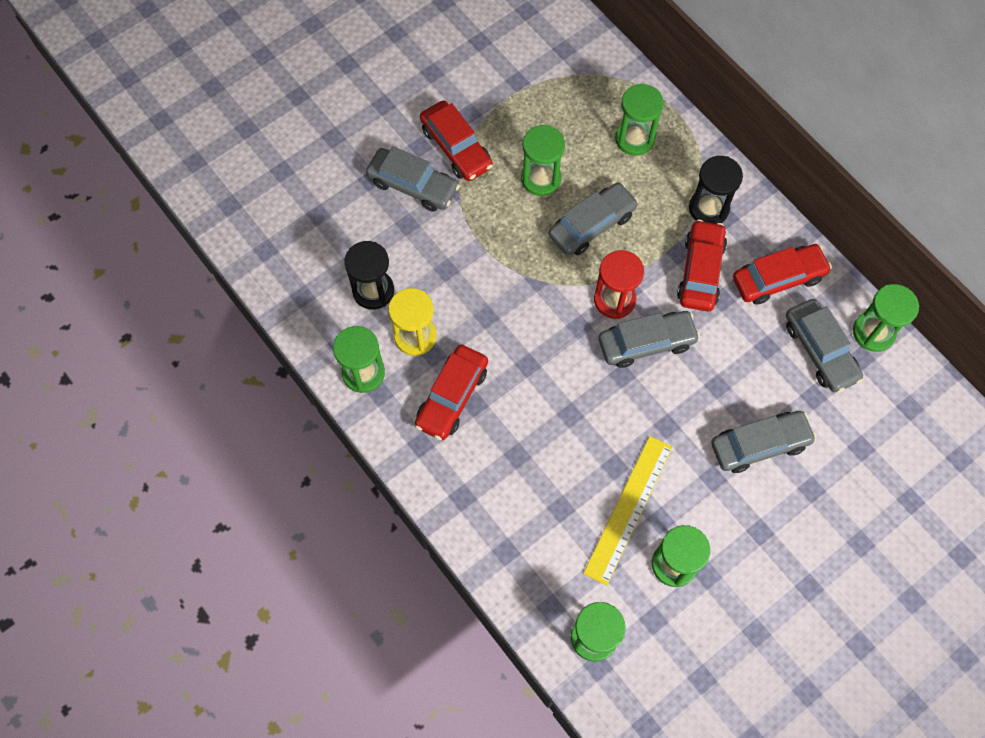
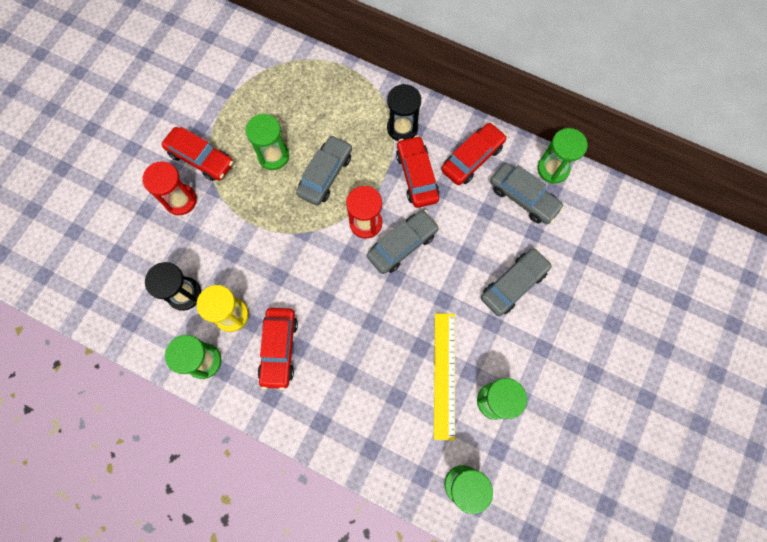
camera: 25 degrees left, 5 degrees up
(413, 185) = (180, 200): grey car -> red hourglass
(634, 139) = (328, 99): green hourglass -> none

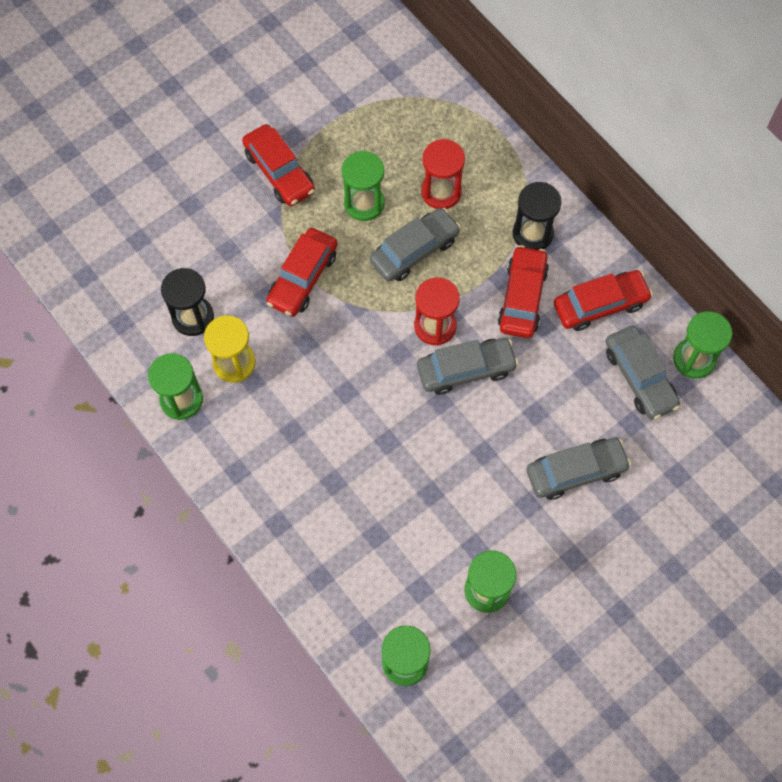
camera: 25 degrees right, 5 degrees down
(180, 200) = (235, 210): red hourglass -> red hourglass (441, 192)
(279, 349) = (269, 423): red car -> red car (302, 278)
(444, 375) = (443, 535): yellow ruler -> none

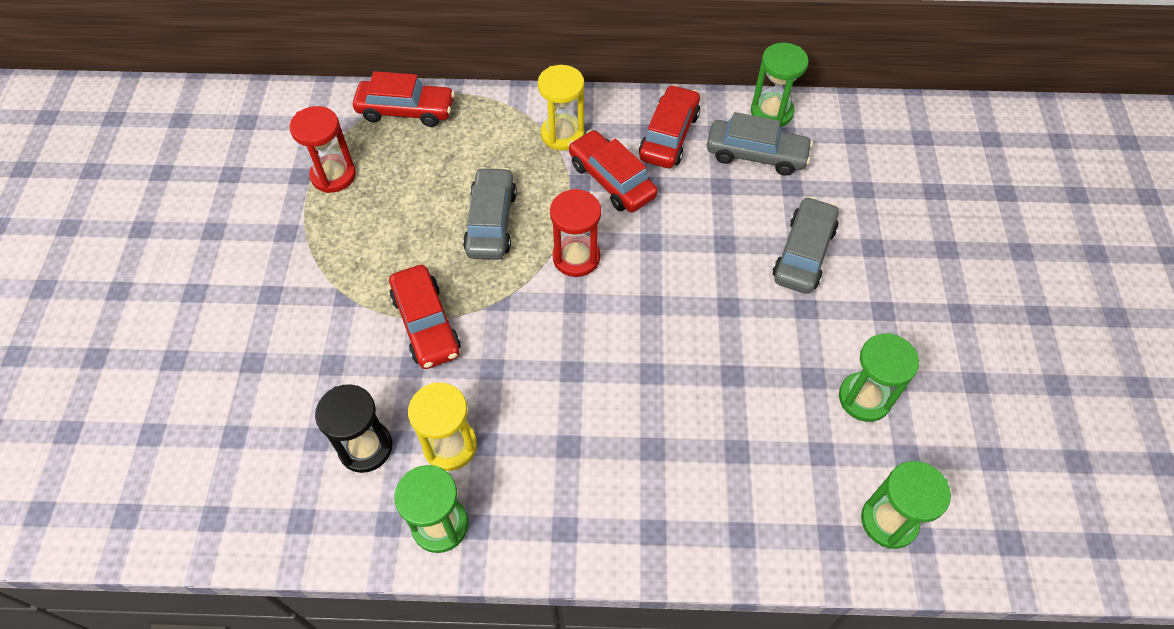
camera: 50 degrees left, 10 degrees down
(279, 172) = (305, 267): red car -> red car (406, 110)
(364, 203) = (408, 226): green hourglass -> none
(441, 192) = (459, 166): red hourglass -> red hourglass (333, 175)
(466, 370) = (638, 264): grey car -> none
(532, 233) = (562, 134): black hourglass -> yellow hourglass

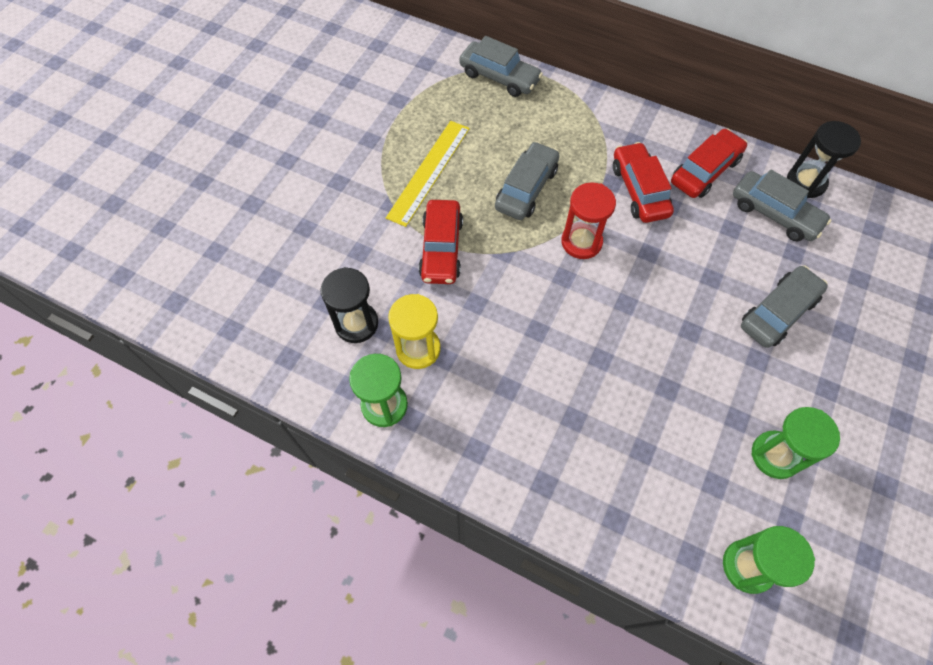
camera: 25 degrees right, 5 degrees up
(333, 175) = (422, 108): red hourglass -> none
(373, 244) = (429, 172): none -> yellow ruler
(406, 110) = (499, 77): red car -> grey car
(562, 134) = (615, 138): yellow hourglass -> none
(771, 112) = (806, 182): green hourglass -> black hourglass

